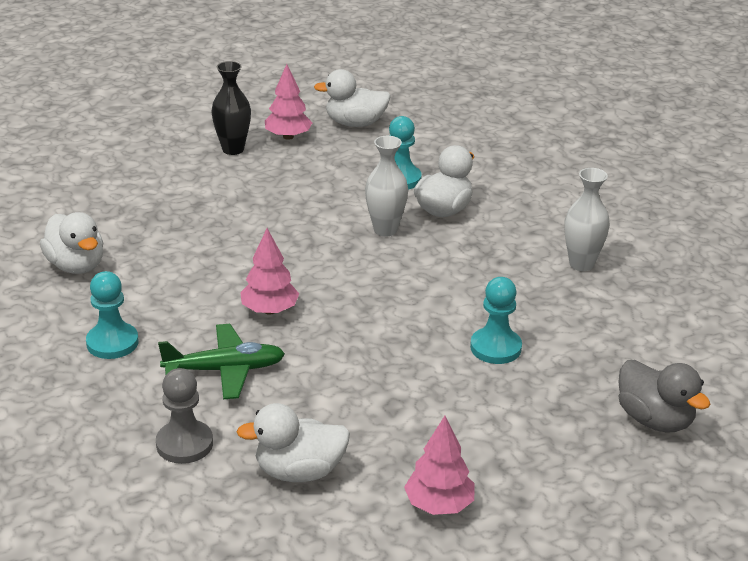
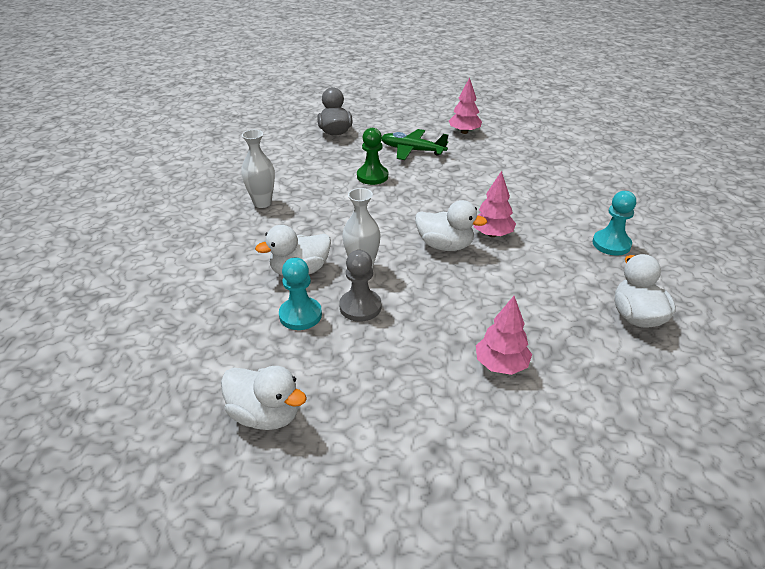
camera: 150 degrees left, 5 degrees up
(184, 444) = (576, 181): grey pawn -> grey pawn (360, 307)
(225, 370) = (539, 208): green plane -> green plane (412, 150)
(233, 149) = (431, 423): black vase -> none
(288, 136) = (356, 421): pink tree -> pink tree (501, 365)
(299, 471) = (521, 156): white duck -> white duck (445, 246)
(495, 348) = (372, 176): turquoise pawn -> green pawn

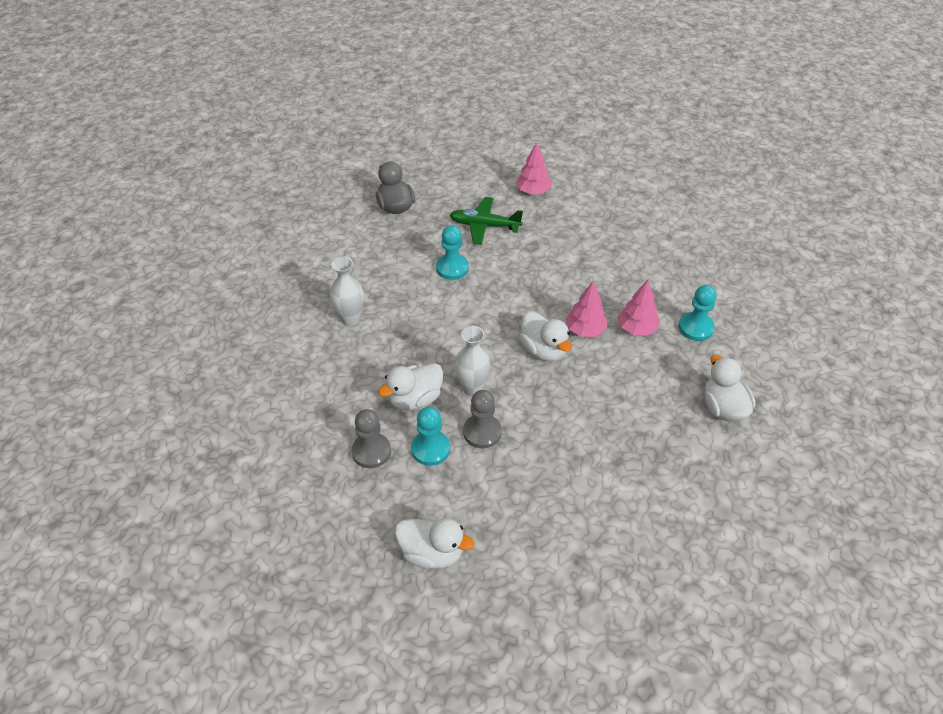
camera: 10 degrees left, 10 degrees up
(238, 310) = (371, 451): none -> grey pawn
(372, 176) = (452, 268): green pawn -> turquoise pawn
(445, 246) = (543, 350): white duck -> white duck turned 45 degrees clockwise
(501, 365) = (616, 475): pink tree -> pink tree (637, 328)

